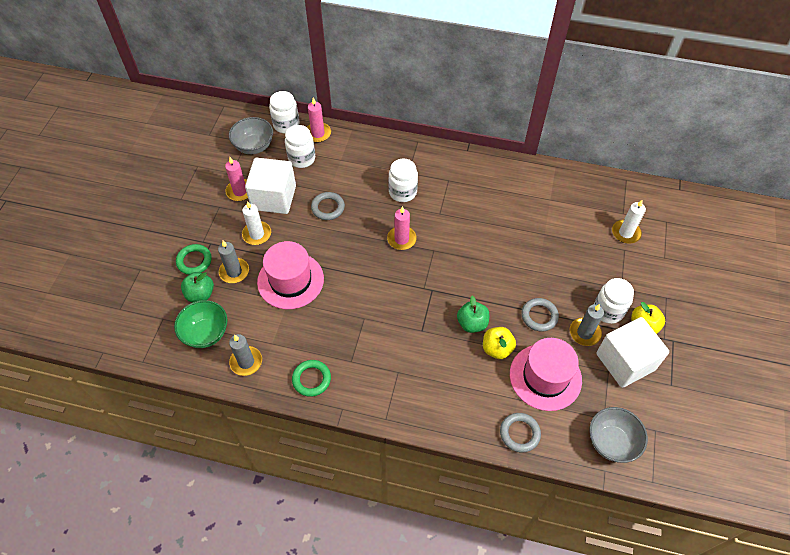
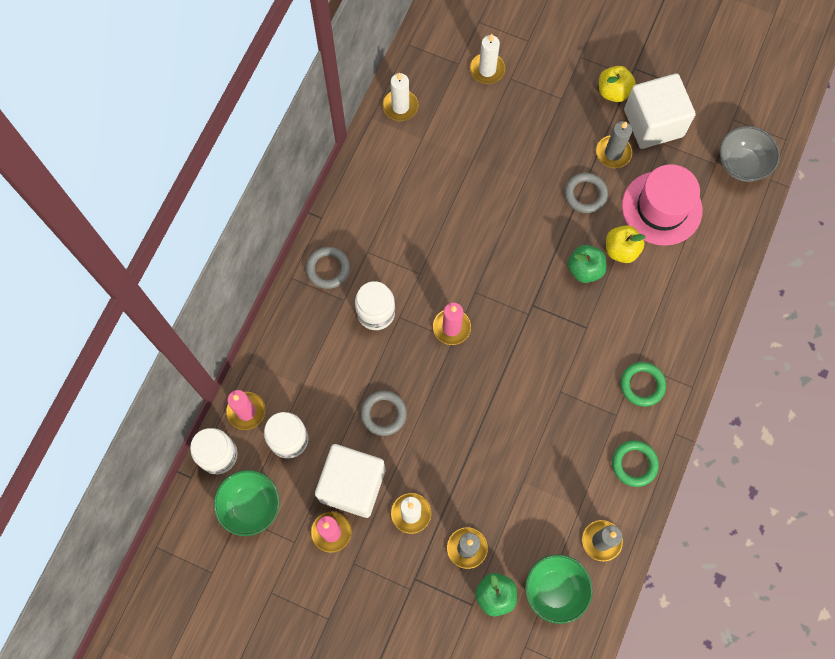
camera: 80 degrees left, 15 degrees up
(194, 261) = (440, 602): green ring -> green ring (642, 385)
(254, 146) = (250, 506): grey bowl -> green bowl
(290, 280) = (492, 475): pink hat -> none
(519, 433) = (723, 251): grey ring -> grey ring (328, 269)
(571, 182) = (400, 106): none -> white candle
(608, 310) = (588, 120): white jar -> none

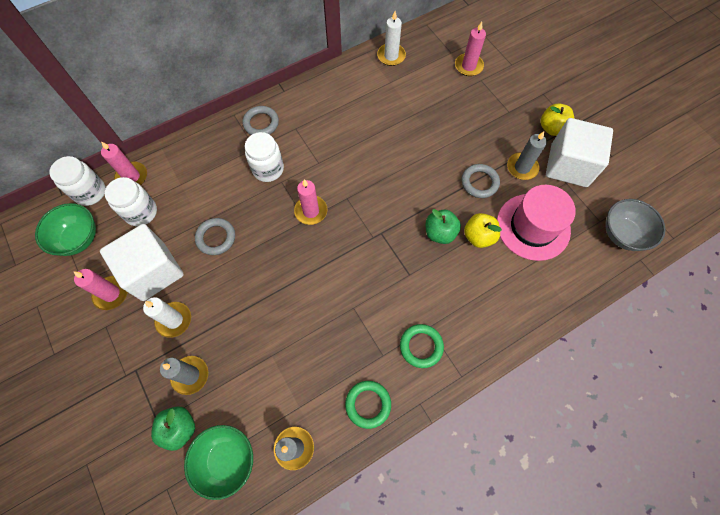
camera: 35 degrees right, 5 degrees down
(487, 70) = (468, 66): white candle -> pink candle

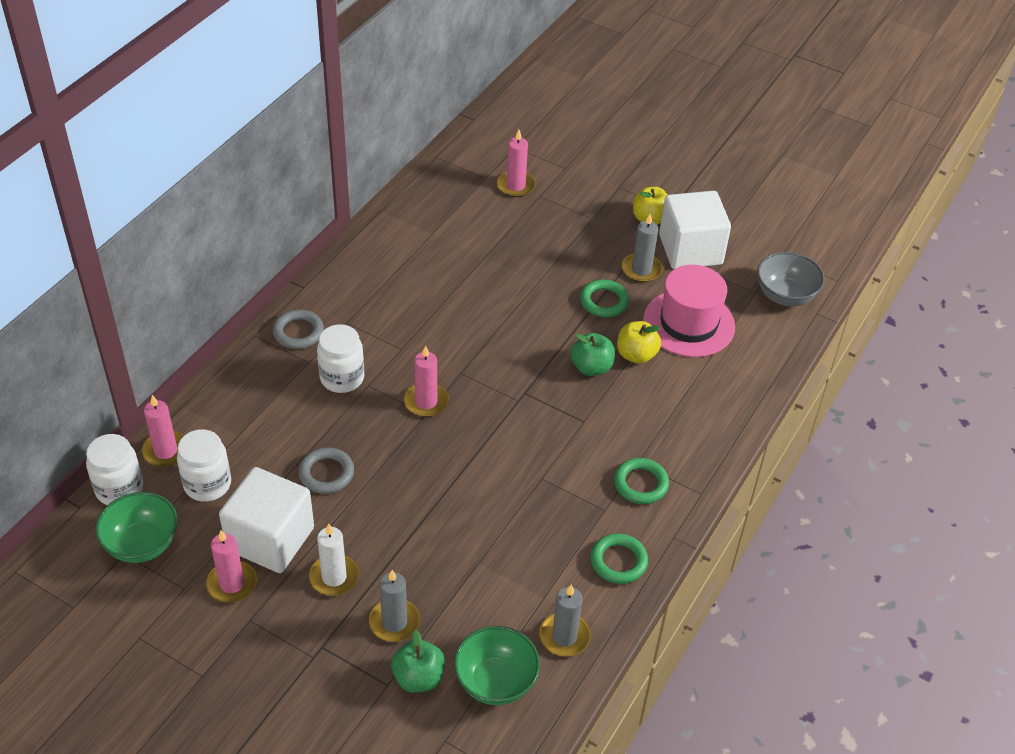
camera: 30 degrees left, 20 degrees down
(391, 56) = (415, 205): white candle -> none
(479, 182) = (604, 301): grey ring -> green ring

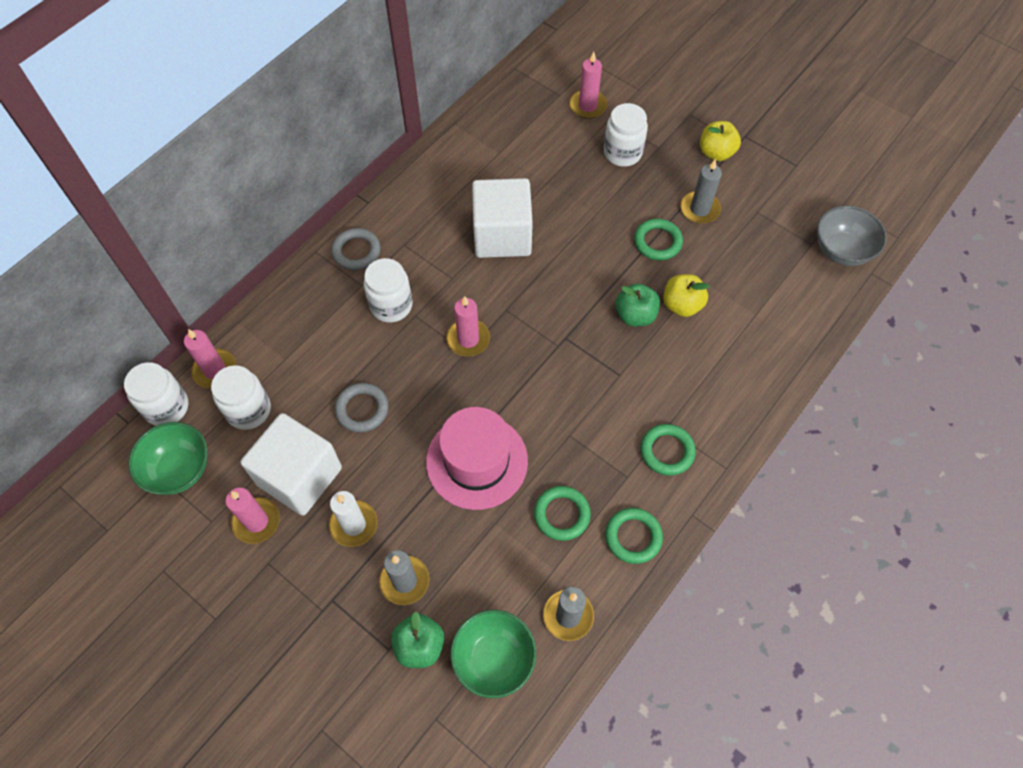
camera: 10 degrees right, 15 degrees up
(544, 548) = (561, 514): none -> green ring
(557, 225) = (622, 153): none -> white jar
(688, 323) = (739, 274): pink hat -> pink hat (477, 461)
(690, 250) = (752, 190): white cube -> white cube (502, 235)

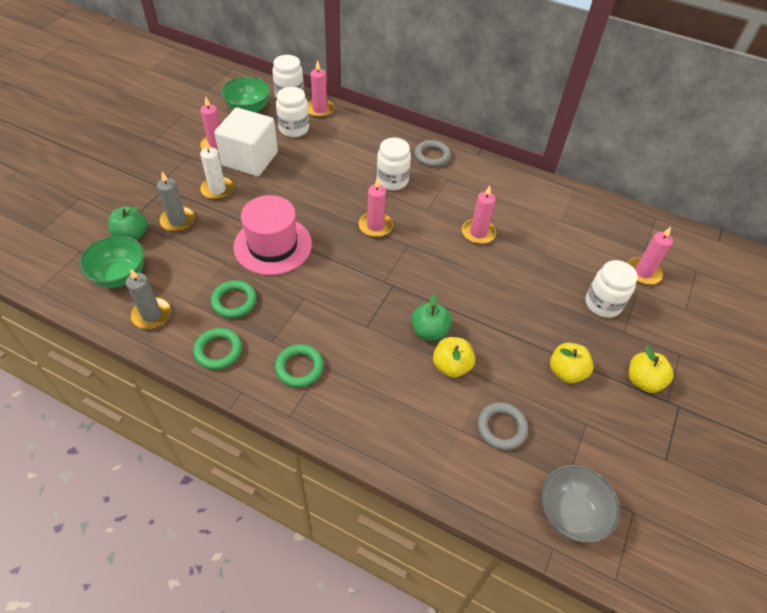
camera: 75 degrees right, 10 degrees down
(362, 409) = (304, 179): grey ring -> grey ring (501, 428)
(502, 235) = (478, 233): white cube -> pink candle
(657, 242) = (514, 341): green ring -> none
(699, 209) = (566, 372): grey candle -> yellow apple

